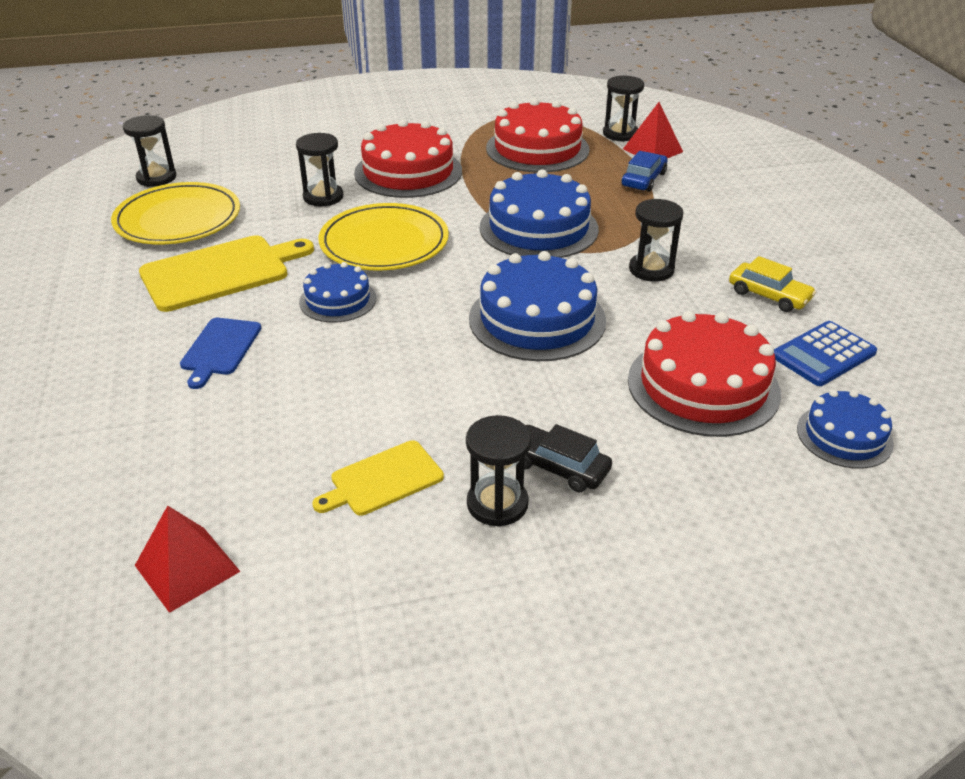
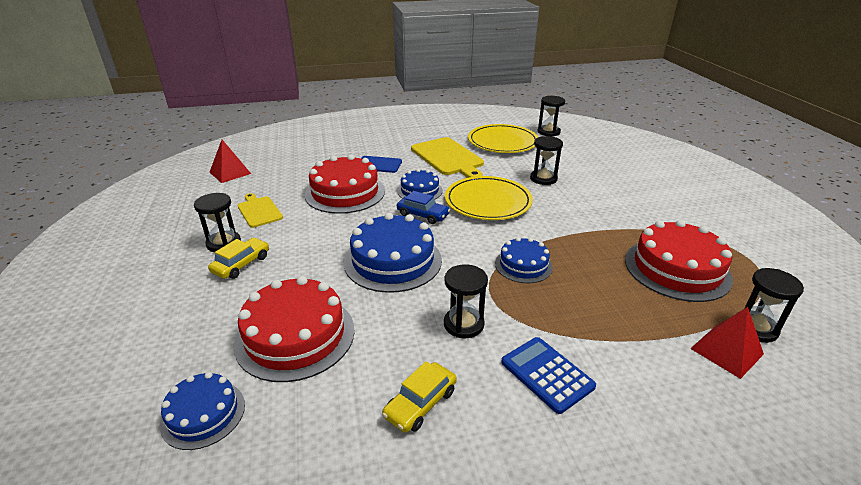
camera: 90 degrees right, 5 degrees down
(408, 172) = (595, 207): red cake -> red cake (345, 192)
(538, 228) = (523, 265): blue cake -> blue cake, size x0.58
(558, 467) = (241, 264): black car -> yellow car
(643, 179) = (645, 336): blue car -> blue car (423, 215)
(823, 354) = (316, 427): blue calculator -> blue calculator (547, 374)

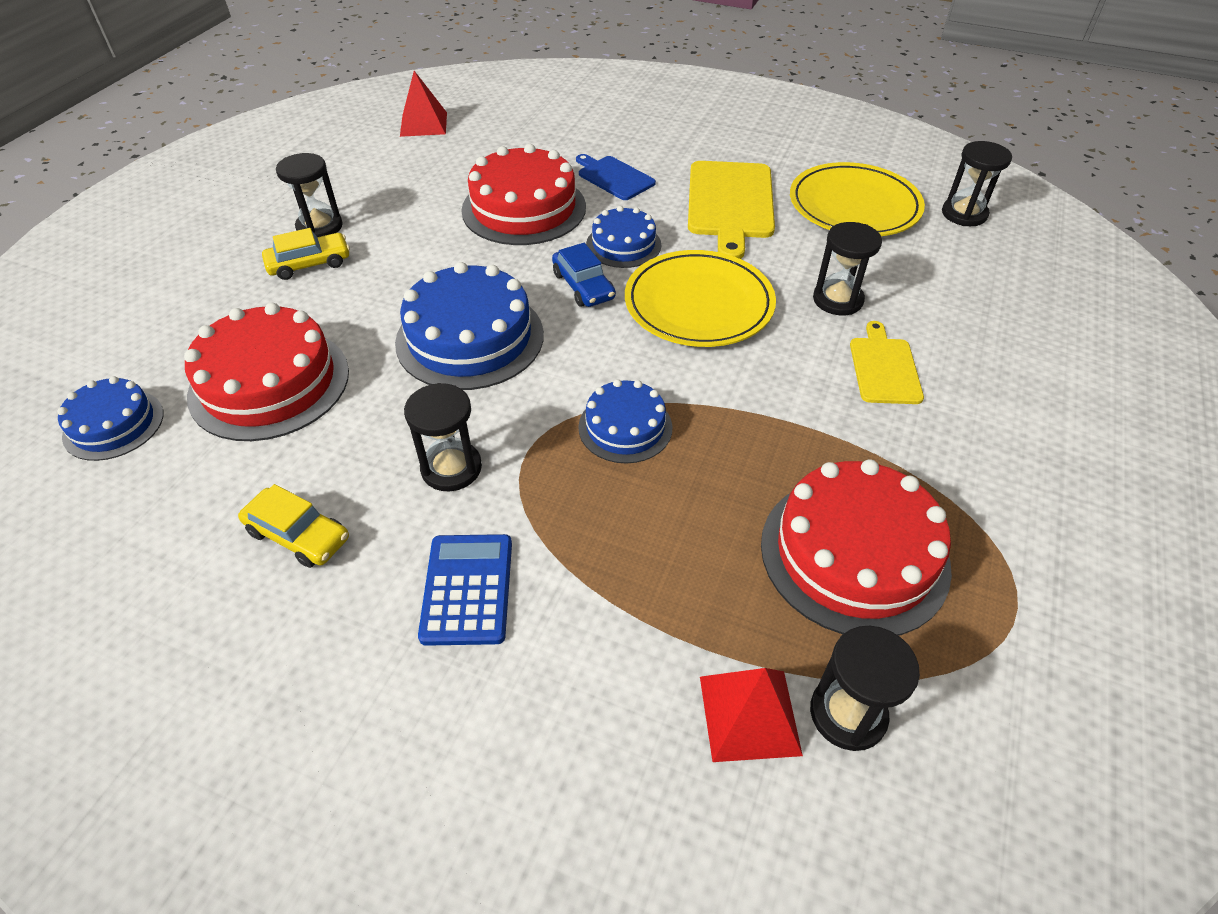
camera: 35 degrees right, 15 degrees up
(259, 211) = (399, 196): yellow cutting board -> yellow cutting board (884, 368)
(420, 403) = (298, 535): yellow car -> yellow car turned 135 degrees counterclockwise

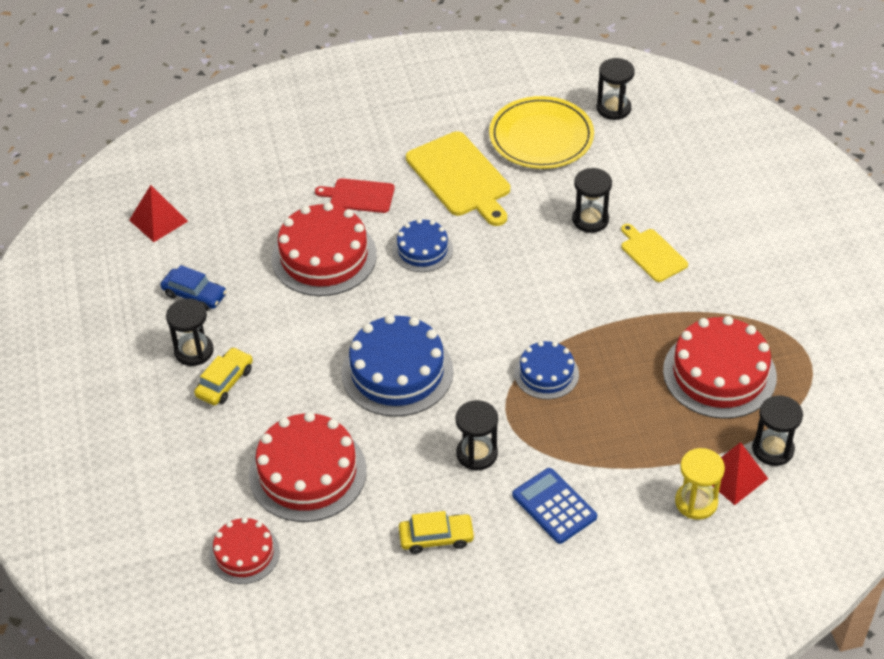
camera: 35 degrees left, 0 degrees up
(113, 425) = (244, 553): blue cake -> red cake
(583, 286) = (428, 295): blue car -> blue car (194, 295)
(614, 177) = (359, 196): blue cutting board -> red cutting board
(658, 716) = (696, 502): none -> yellow hourglass
(699, 304) = (512, 268): yellow plate -> none

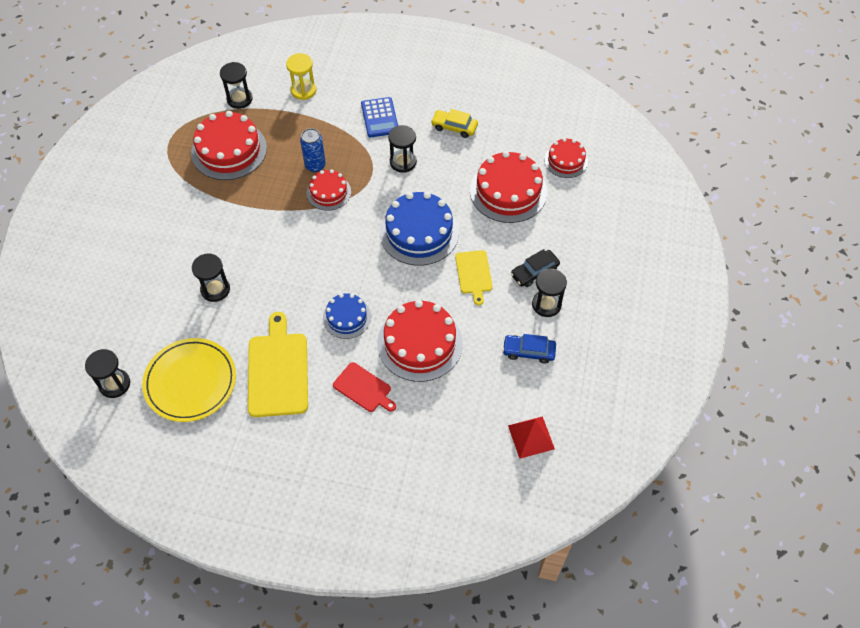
camera: 155 degrees left, 10 degrees up
(194, 295) = (528, 351): blue car -> blue car turned 45 degrees counterclockwise
(225, 382) = (534, 272): yellow car -> black car
(546, 373) = (328, 192): blue cake -> red cake
(590, 400) = (315, 165): none -> blue can
(652, 254) = (198, 244): yellow cutting board -> yellow cutting board (474, 274)
(733, 476) = (273, 94): red pyramid -> none

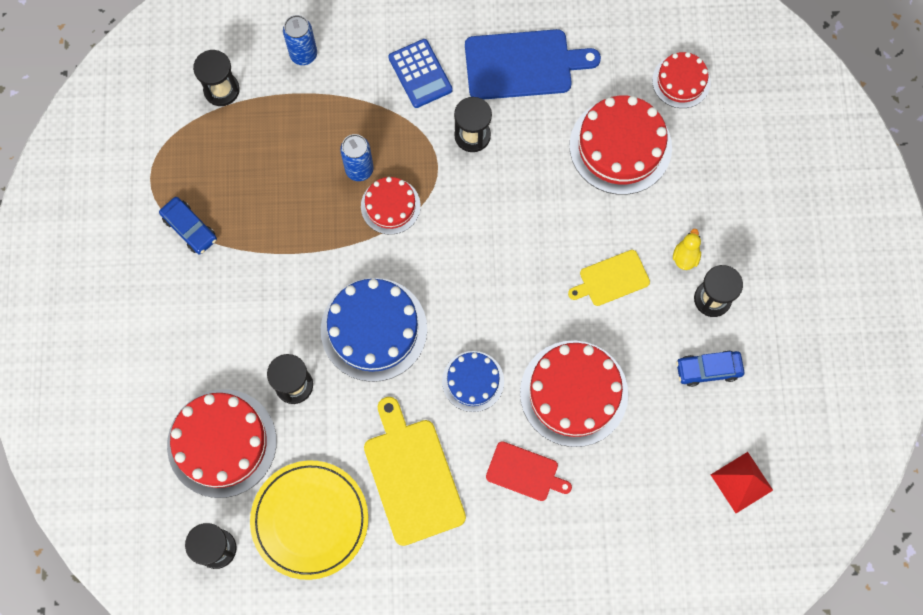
camera: 15 degrees left, 15 degrees up
(183, 175) = (190, 228): none -> blue car
(229, 150) = (236, 174): red cake -> red cake (222, 443)
(303, 90) = (303, 55): yellow hourglass -> blue can
(419, 232) = (525, 236): blue cake -> blue cake (374, 329)
(454, 127) = (523, 64): yellow car -> blue cutting board
(474, 274) = (611, 279): yellow cutting board -> yellow cutting board turned 90 degrees clockwise
(534, 272) = (685, 256): black car -> yellow duck

